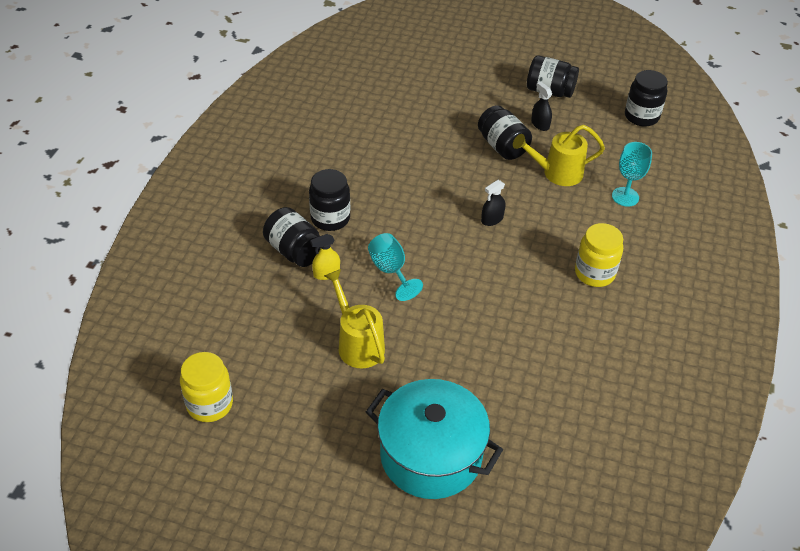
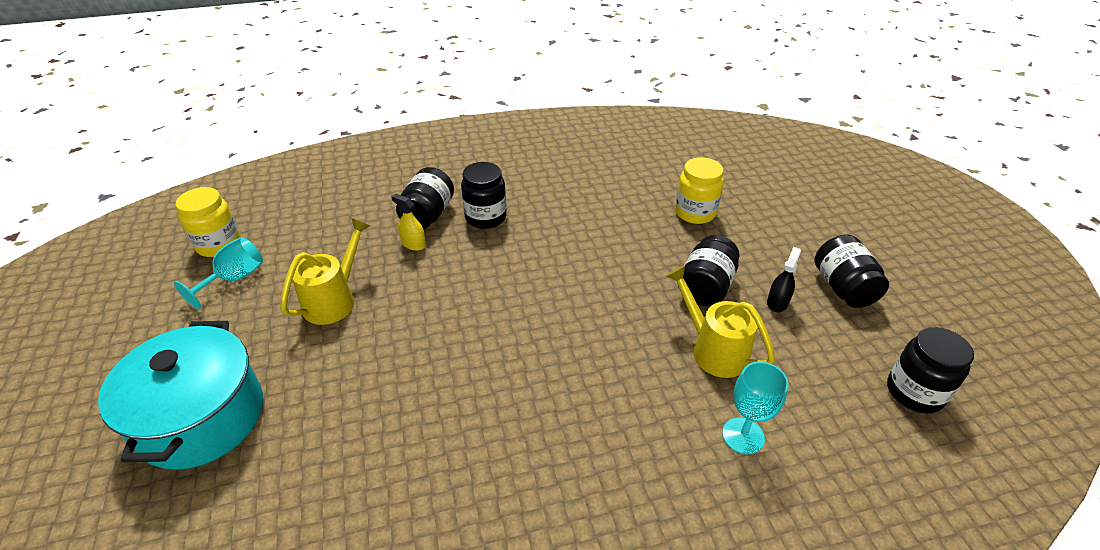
camera: 60 degrees right, 5 degrees down
(390, 271) = (446, 282): turquoise goblet -> turquoise goblet (234, 279)
(492, 219) = (583, 325): black spray bottle -> none
(594, 273) = (574, 458): yellow jar -> yellow jar (695, 213)

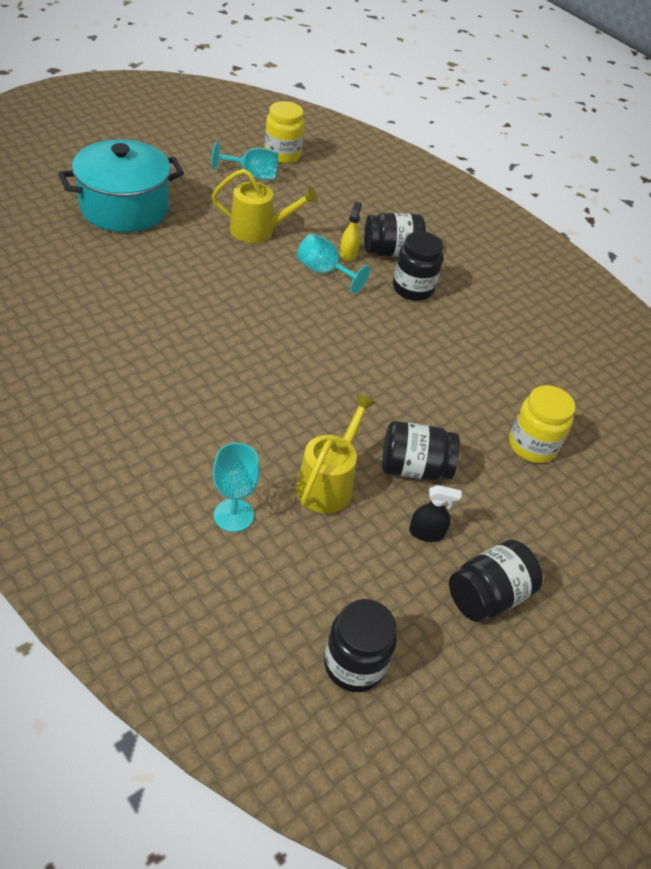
camera: 60 degrees right, 5 degrees up
(430, 269) = (324, 272): none -> turquoise goblet

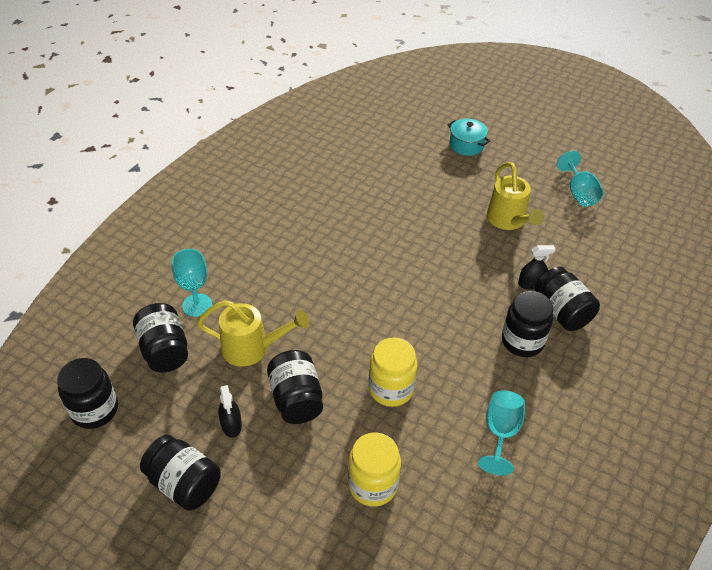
camera: 75 degrees right, 0 degrees up
(124, 208) = (466, 145): turquoise pot -> turquoise pot, size x0.48
(282, 154) = (629, 201): yellow jar -> yellow jar (391, 389)
(291, 567) = (165, 350): none -> black jar
(324, 272) = (492, 275): turquoise goblet -> turquoise goblet (500, 433)
(348, 254) = (531, 284): yellow spray bottle -> black spray bottle

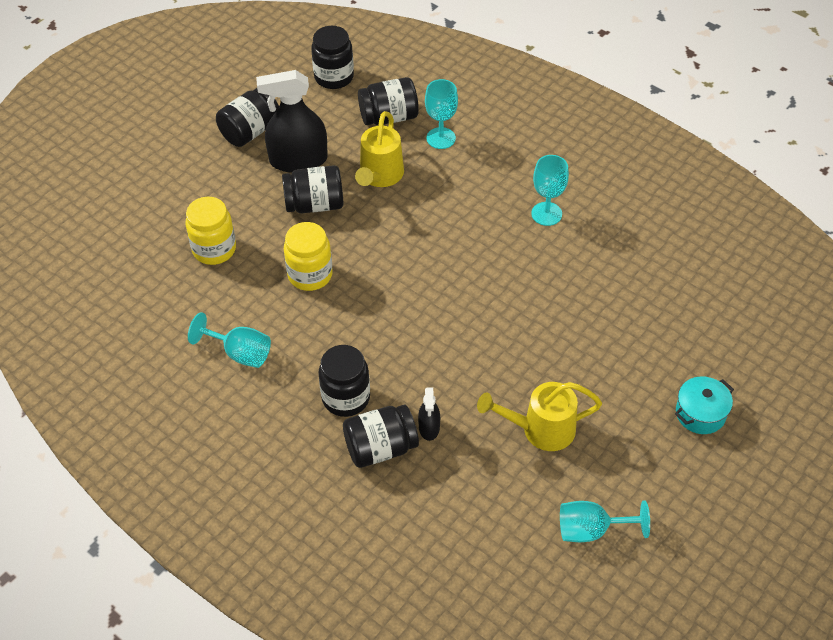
camera: 100 degrees right, 5 degrees up
(231, 425) = (298, 160): black spray bottle -> black spray bottle, size x2.11
(290, 227) = (546, 214): none -> turquoise goblet

